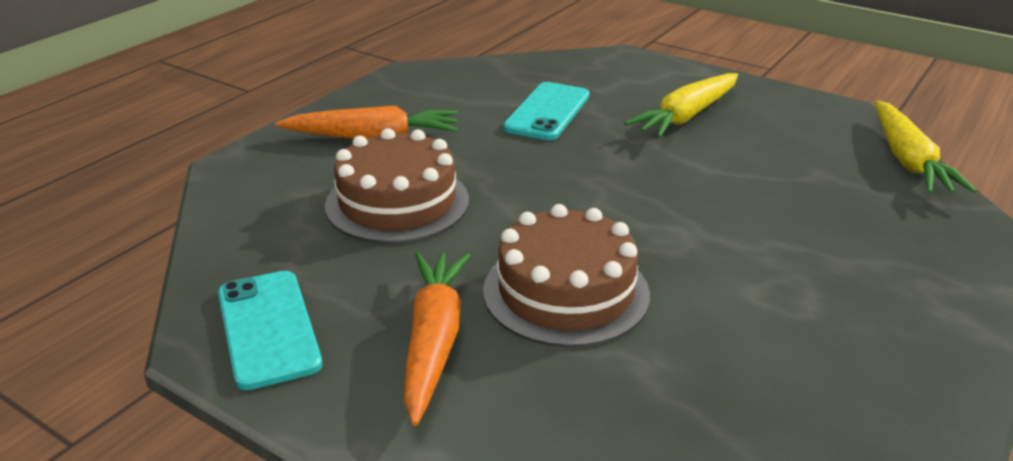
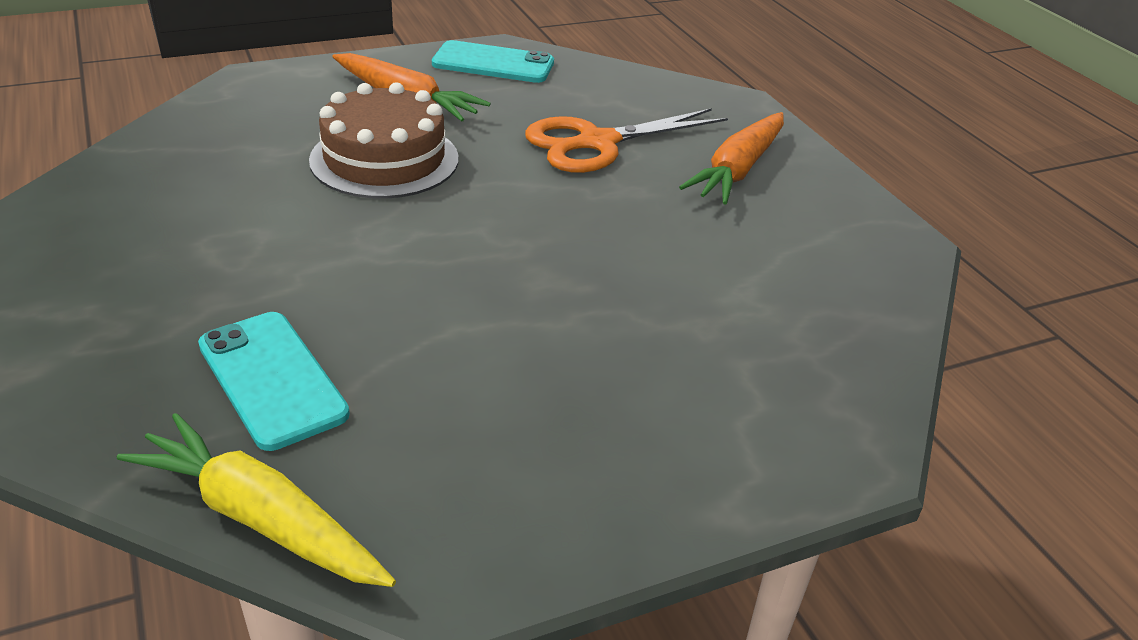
camera: 120 degrees right, 5 degrees up
(397, 202) = (597, 143): brown cake -> orange scissors
(547, 112) = (707, 289): turquoise phone -> turquoise phone (272, 379)
(686, 116) = (594, 391): yellow carrot -> none

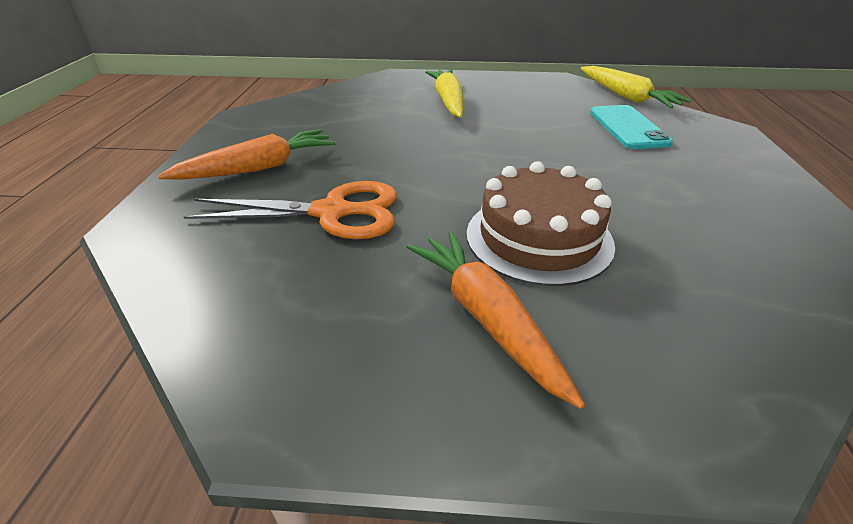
camera: 150 degrees left, 0 degrees up
(493, 63) = (319, 372): turquoise phone -> none
(647, 373) = (448, 101): none -> yellow carrot

